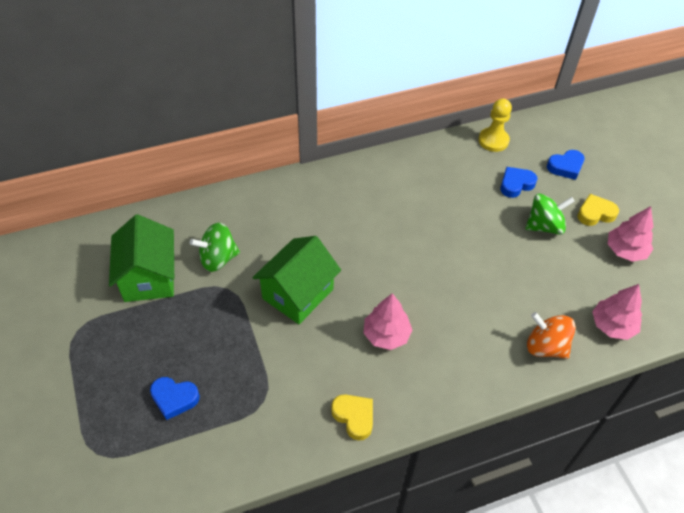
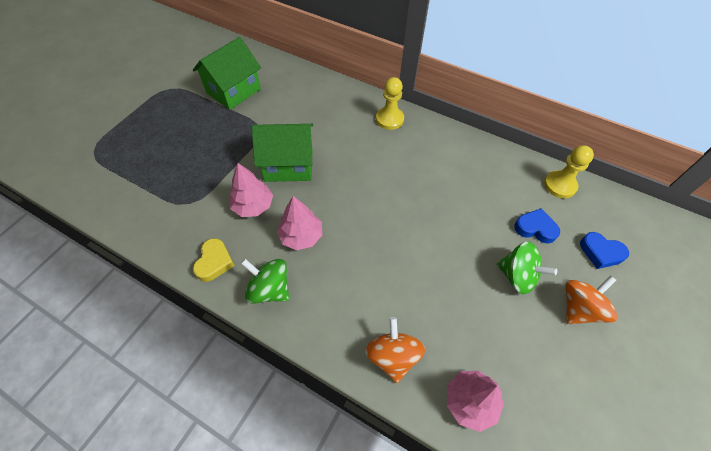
camera: 50 degrees right, 5 degrees up
(174, 398) = (156, 159): blue heart -> none
(218, 259) = (277, 110): green spinning top -> green spinning top (270, 289)
(321, 187) = (389, 119): none -> yellow pawn
(595, 213) = (579, 308): yellow heart -> orange spinning top
(625, 251) = (567, 361): pink tree -> pink tree (253, 206)

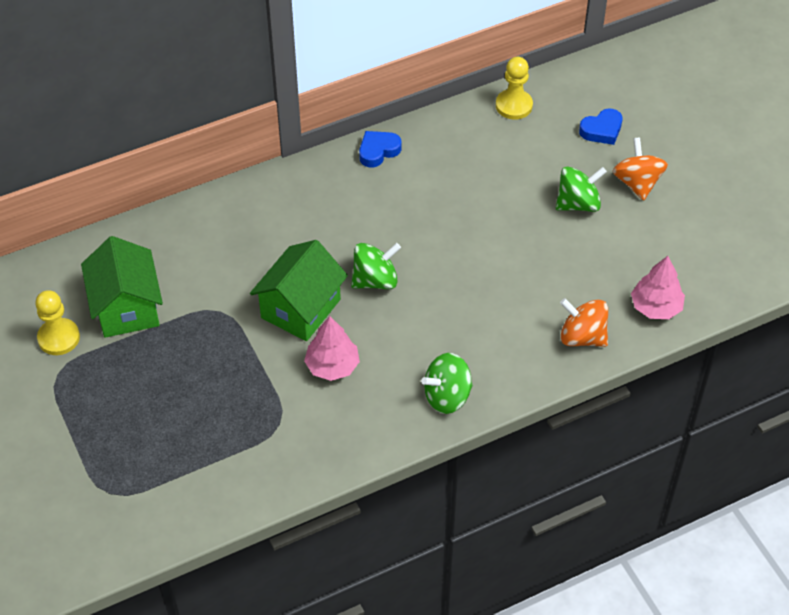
camera: 55 degrees left, 5 degrees down
(214, 262) = (379, 429): yellow heart -> none
(301, 236) = (405, 342): pink tree -> none
(341, 190) = (375, 280): none -> green spinning top
(389, 119) = (311, 184): yellow pawn -> yellow pawn (59, 338)
(535, 228) = (543, 157): blue heart -> blue heart (378, 151)

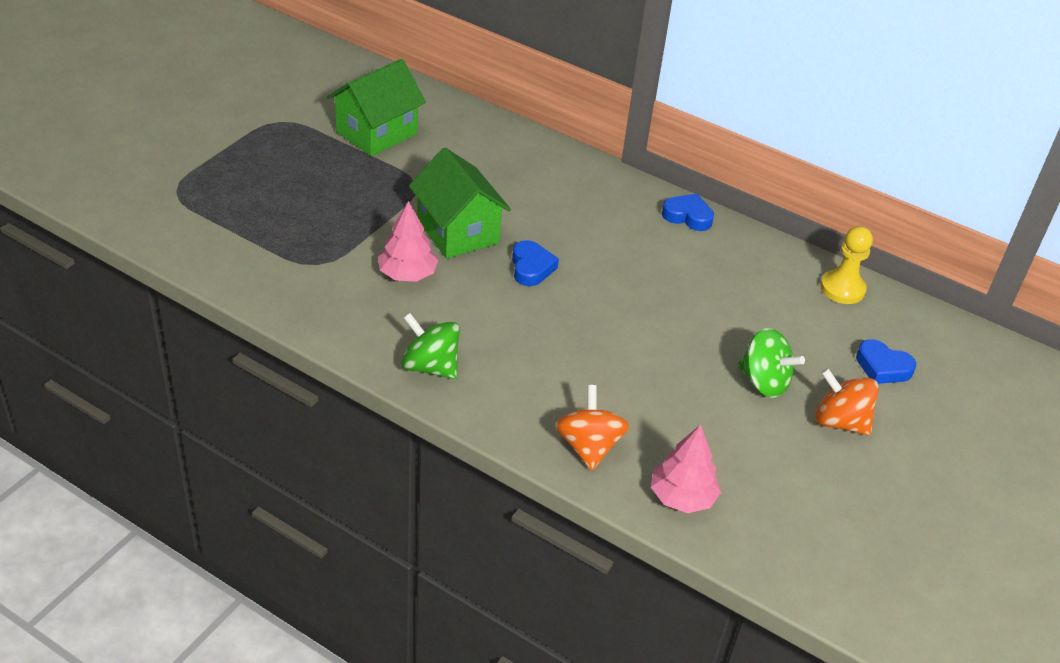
camera: 55 degrees right, 10 degrees down
(59, 338) = (317, 109): yellow pawn -> none
(300, 308) = (458, 231): green house -> green house turned 60 degrees clockwise
(375, 280) = (531, 268): green spinning top -> blue heart
(637, 183) = (840, 421): orange spinning top -> orange spinning top turned 105 degrees counterclockwise

